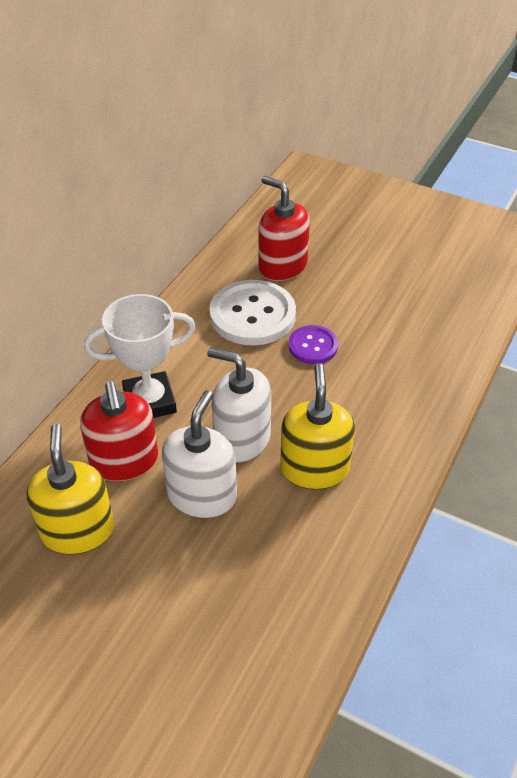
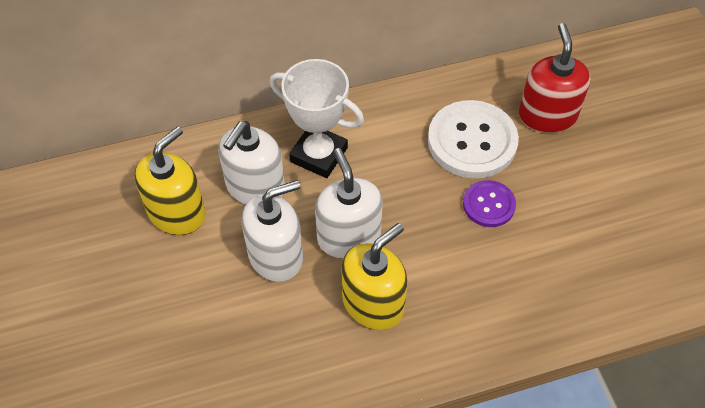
camera: 45 degrees right, 10 degrees up
(124, 461) = (255, 187): red soap dispenser -> white soap dispenser

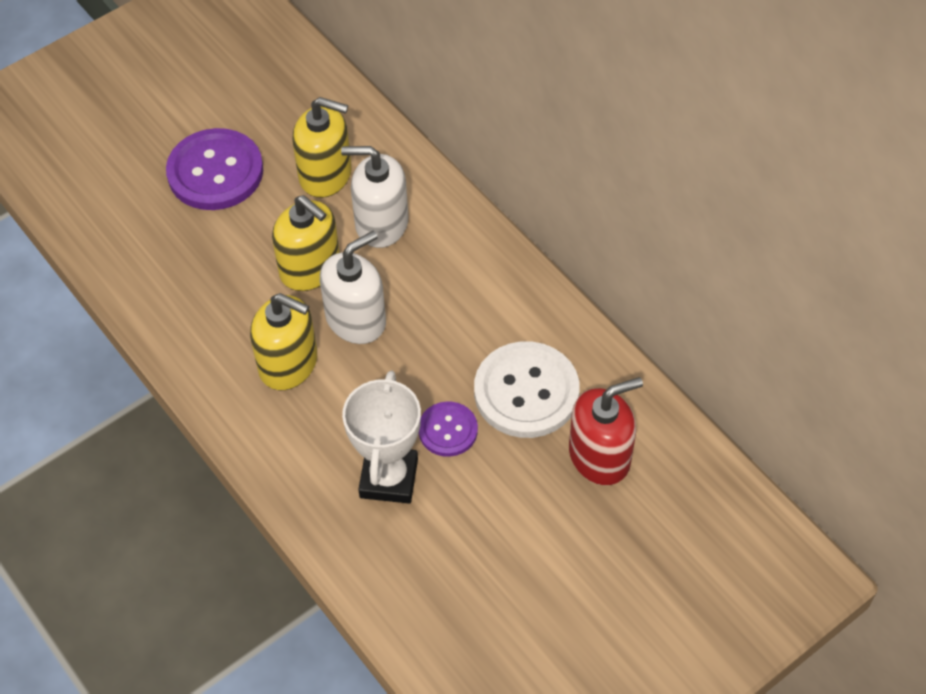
camera: 70 degrees right, 0 degrees up
(119, 303) = (215, 172): none -> purple button
(276, 255) = (310, 268): white soap dispenser -> yellow soap dispenser
(319, 155) = (444, 261): white trophy -> white trophy (389, 478)

